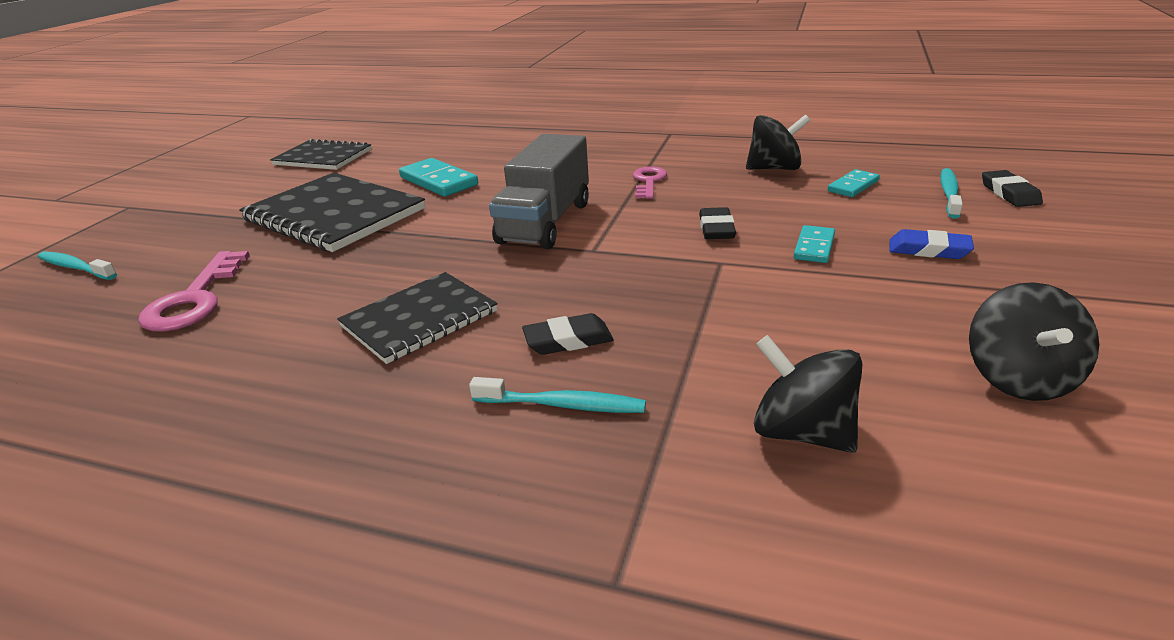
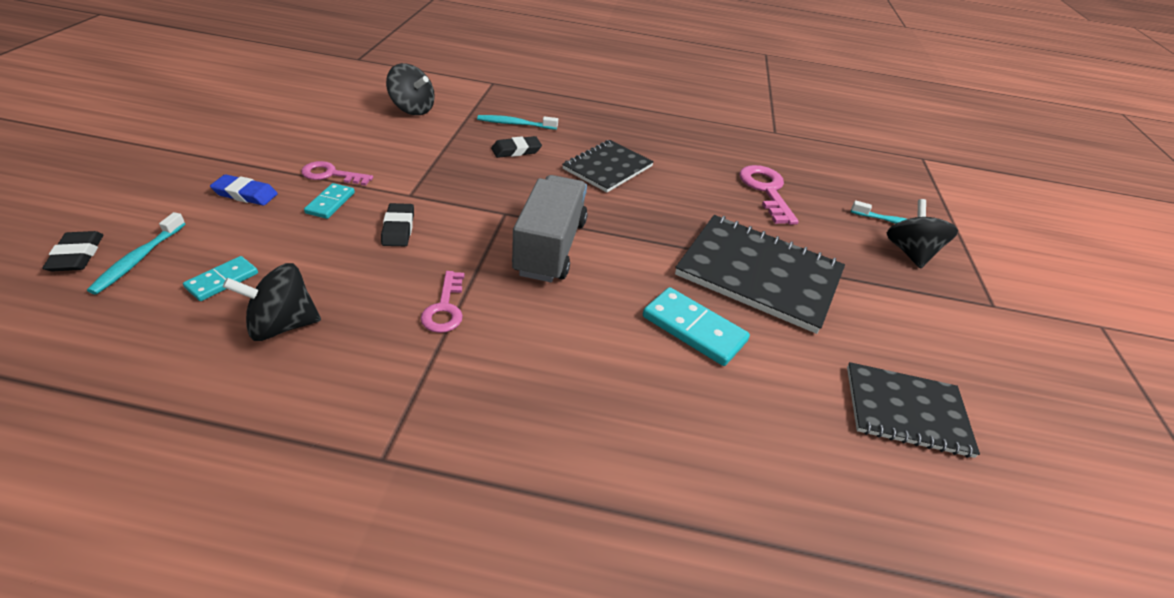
camera: 165 degrees right, 10 degrees up
(846, 280) = (331, 174): none -> pink key
(1019, 378) = (295, 119): black spinning top -> black spinning top (909, 253)

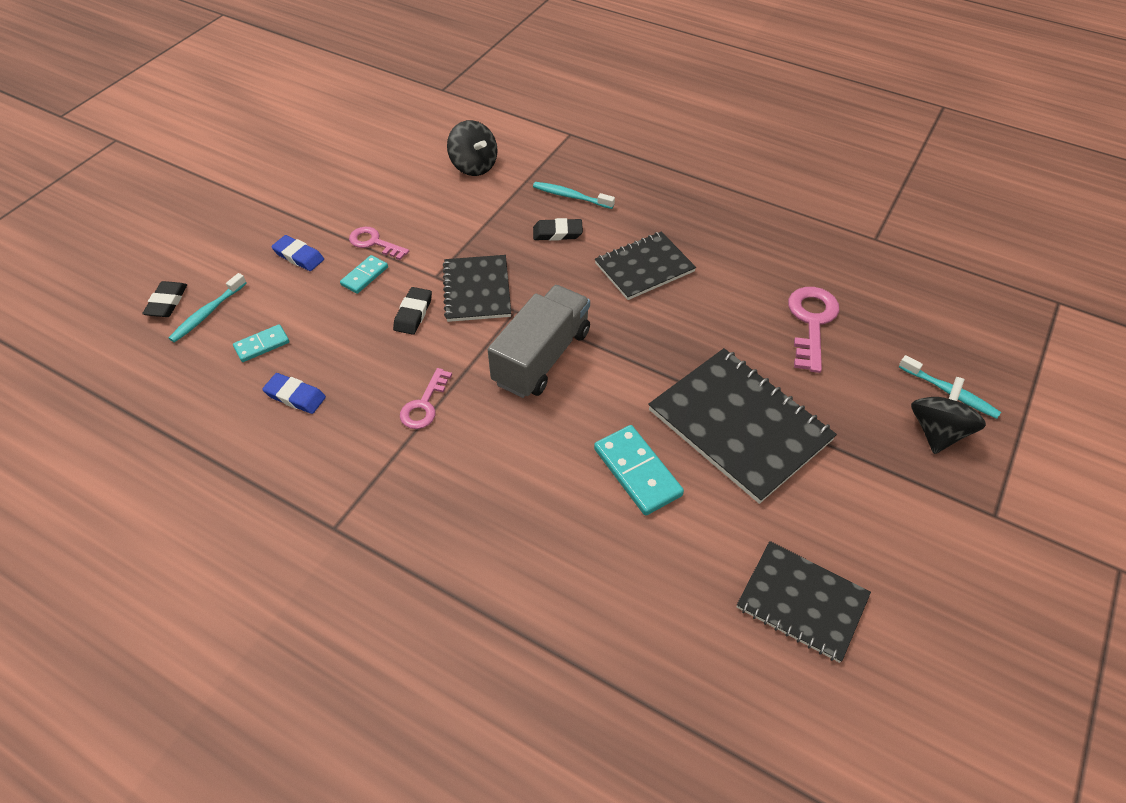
camera: 25 degrees right, 10 degrees up
(282, 325) = (295, 396): black spinning top -> blue eraser
(458, 201) = (477, 290): none -> black notebook

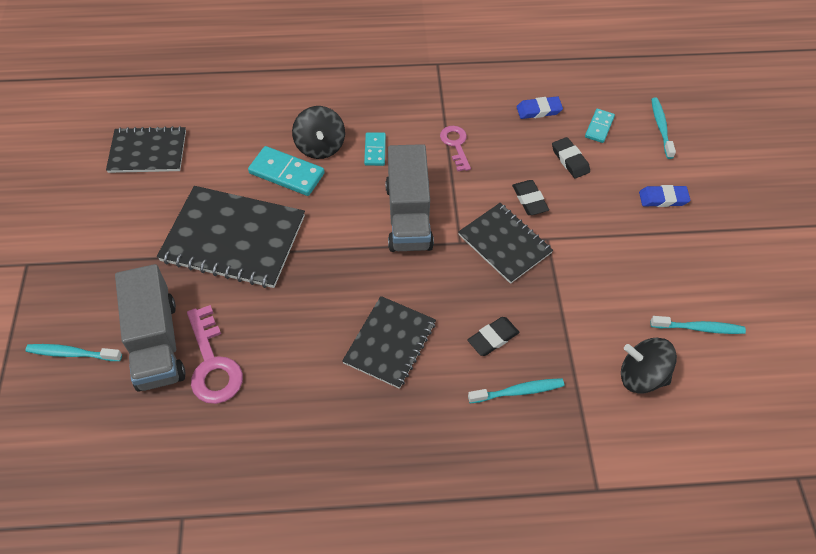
camera: 145 degrees right, 5 degrees up
(167, 302) = (696, 120): black eraser -> black eraser (570, 160)
(364, 276) = (597, 209): turquoise domino -> turquoise domino (375, 150)
(374, 243) = (625, 241): pink key -> none
(398, 170) = (699, 328): none -> turquoise toothbrush
(860, 363) = (156, 343): none -> grey truck
(937, 431) = (78, 310): black spinning top -> black spinning top (320, 146)

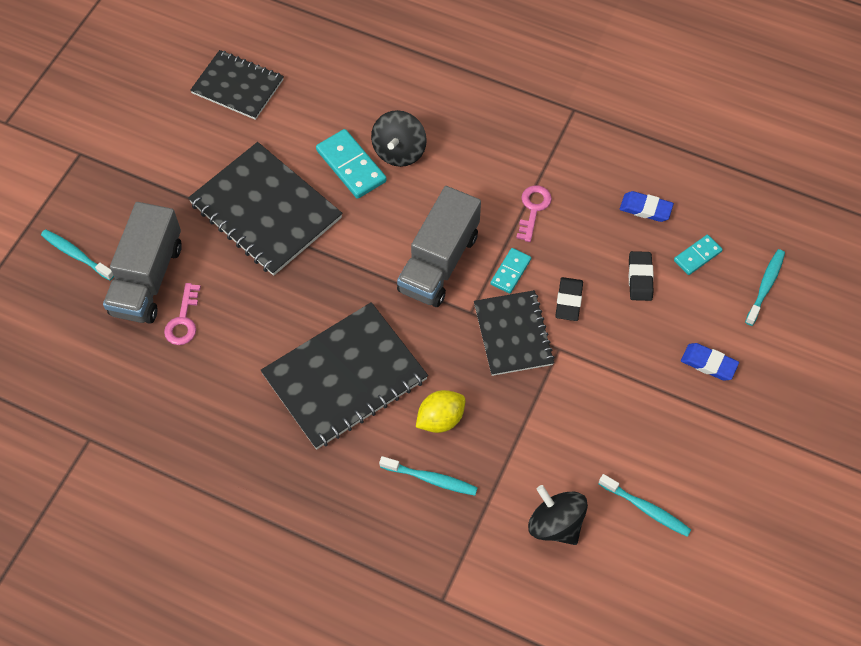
camera: 30 degrees right, 5 degrees up
(212, 364) = (183, 320): pink key -> pink key, size x0.64
(375, 150) = (449, 179): turquoise domino -> turquoise domino (510, 272)
(389, 343) = (344, 377): black notebook -> black notebook, size x1.57
(493, 338) = (440, 419): black eraser -> yellow lemon

